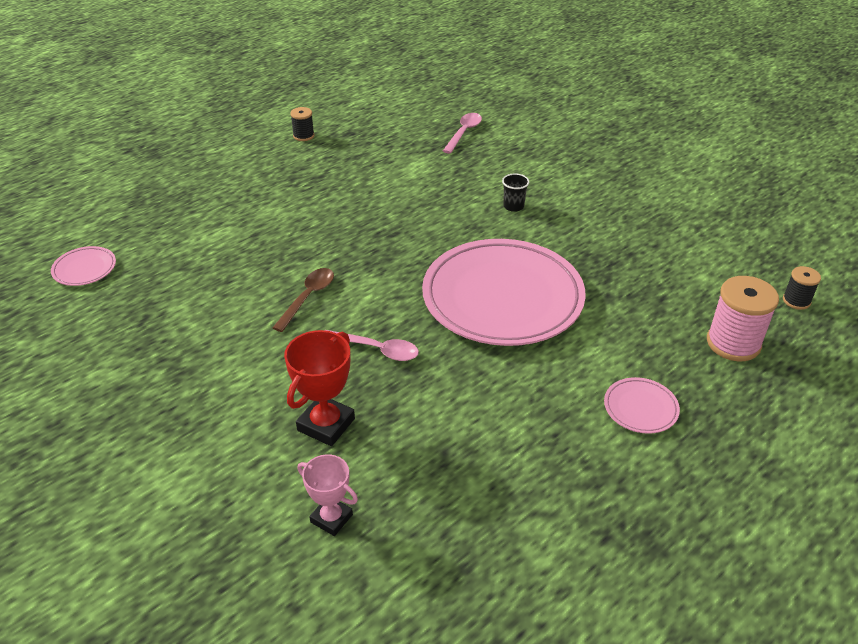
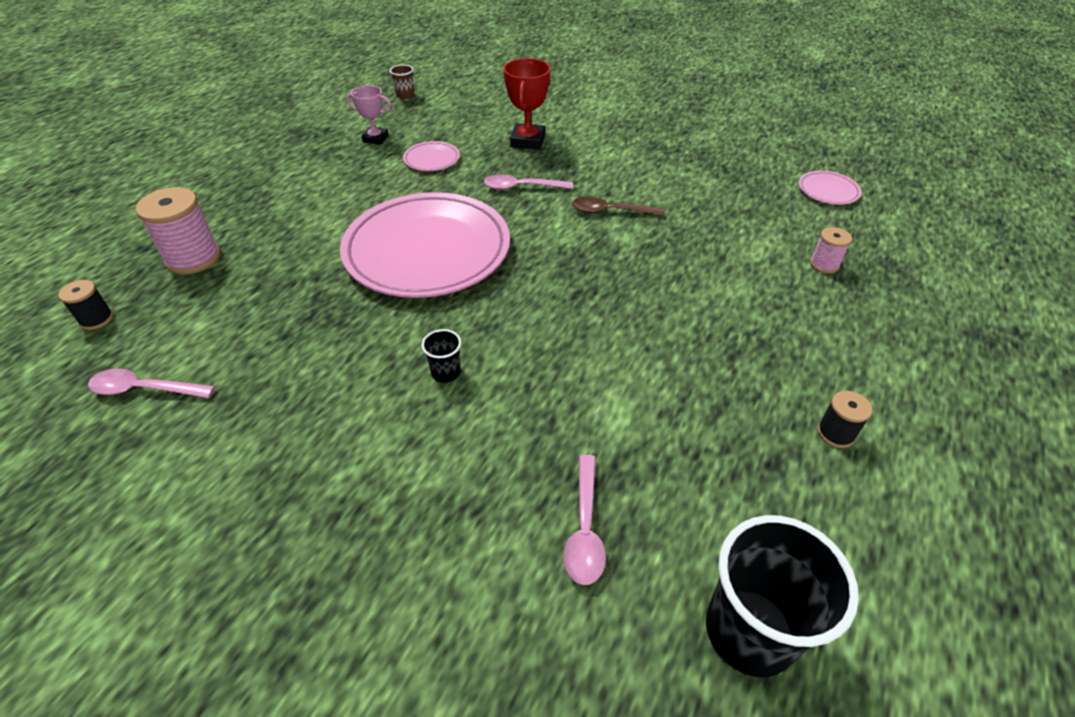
camera: 160 degrees right, 5 degrees up
(185, 211) = (824, 264): none -> pink spool
(308, 297) = (610, 211): brown spoon -> brown spoon turned 90 degrees clockwise
(331, 518) = (494, 108): pink trophy -> pink trophy (375, 138)
(413, 98) = (750, 631): none -> black cup
(463, 605) = (405, 96): none -> brown cup
(640, 408) = (295, 193): pink plate -> pink plate (432, 159)
(727, 240) = (144, 389): none -> pink spoon

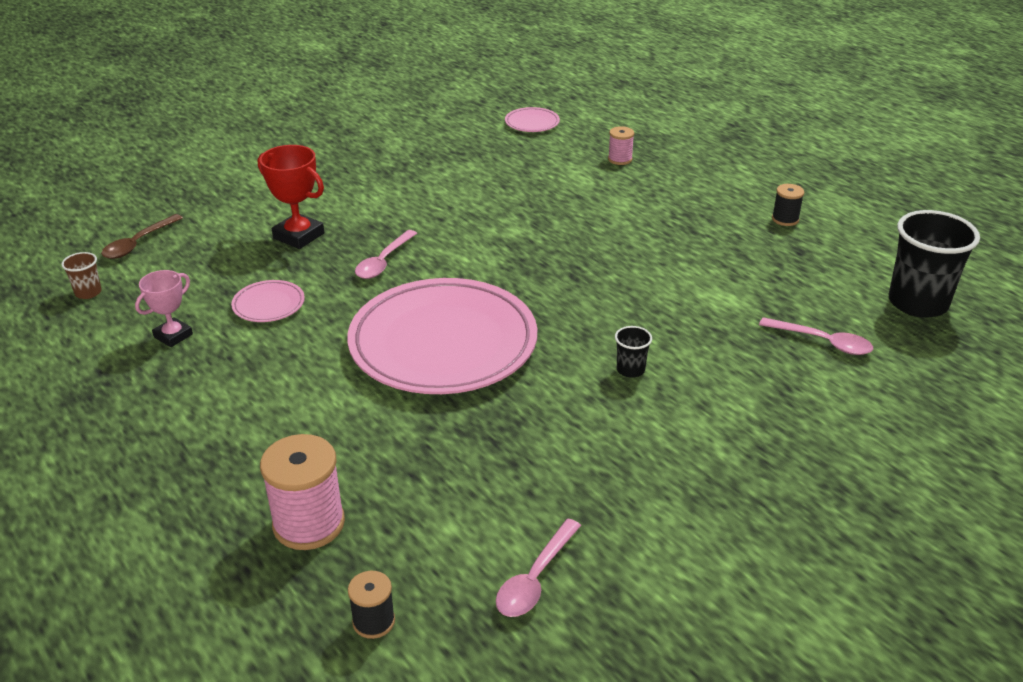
camera: 65 degrees left, 10 degrees down
(610, 211) = (470, 226): brown spoon -> brown spoon (138, 243)

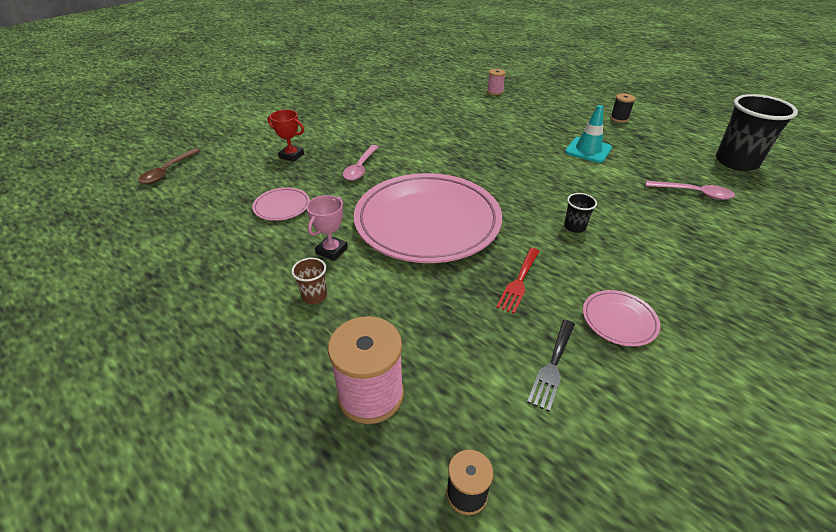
camera: 10 degrees left, 5 degrees up
(88, 292) = (131, 211): brown cup -> brown cup (314, 296)
(173, 336) = (209, 238): pink trophy -> pink trophy (331, 251)
(299, 236) = (291, 156): red trophy -> red trophy, size x0.66
(518, 522) = (552, 366): none -> black fork
(524, 428) = (519, 282): none -> red fork
(532, 123) = (428, 75): pink plate -> pink plate (619, 320)
(535, 578) = (592, 420): pink spoon -> none
(709, 265) = (588, 150): none -> turquoise traffic cone

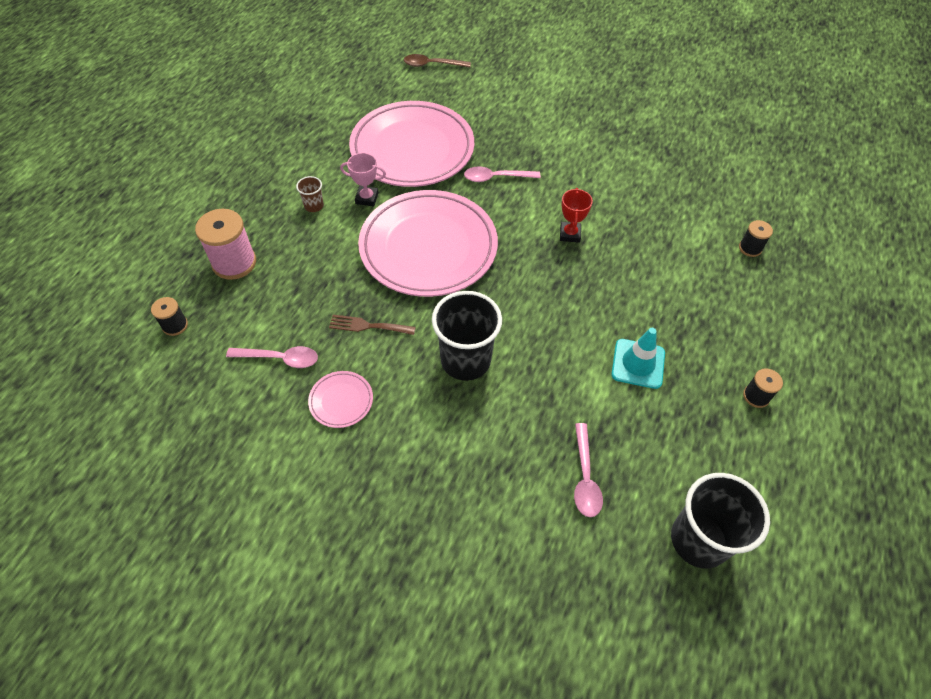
camera: 70 degrees right, 15 degrees up
(282, 206) = (412, 149): pink plate -> pink plate, size x2.49
(291, 156) = (493, 125): red trophy -> red trophy (570, 234)
(495, 92) = (750, 248): pink spool -> black spool
(519, 282) = (368, 326): red fork -> brown fork
(552, 366) = (280, 358): black fork -> pink spoon
(574, 227) = (465, 360): black cup -> black cup, size x2.23

